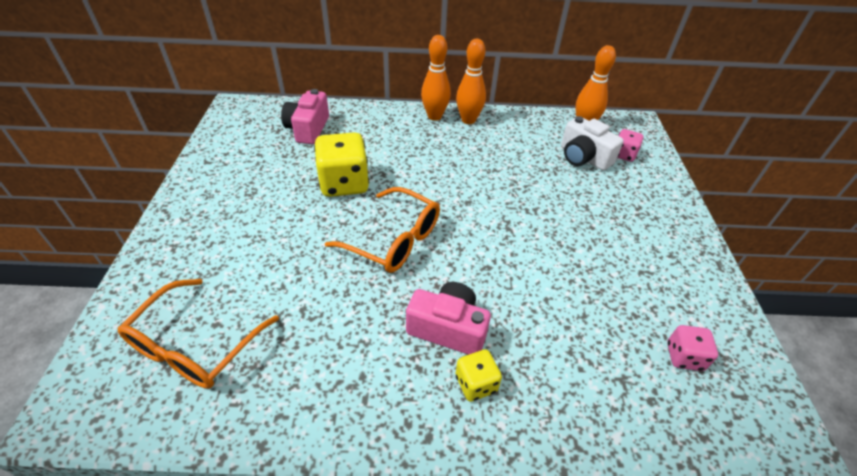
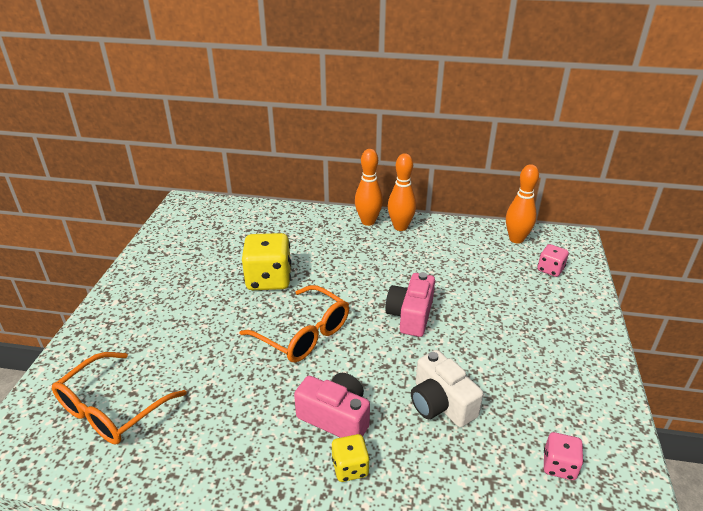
camera: 10 degrees right, 10 degrees down
(308, 129) = (246, 227): pink camera -> pink camera (410, 315)
(583, 157) = (508, 269): white camera -> white camera (440, 403)

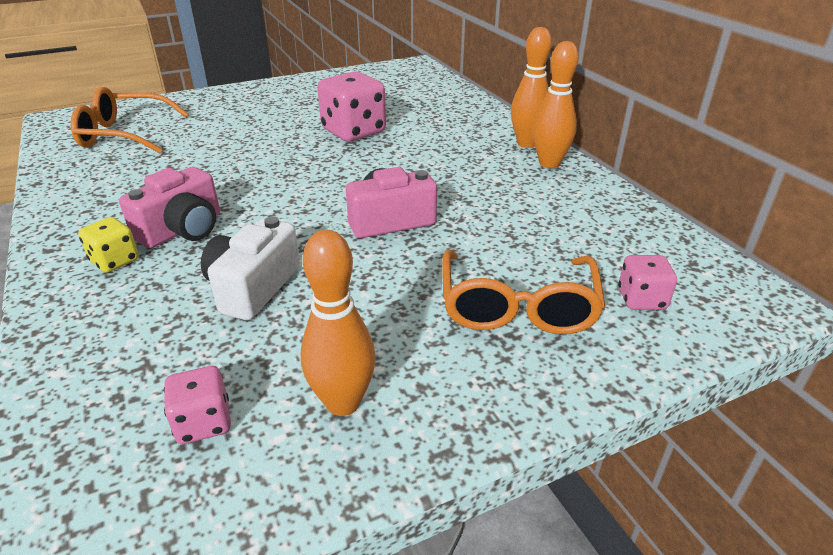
camera: 55 degrees right, 0 degrees up
(269, 279) = (353, 132): yellow dice -> pink dice
(304, 334) = (290, 174): orange glasses -> orange glasses (517, 307)
(335, 417) = (182, 230): pink camera -> pink camera turned 45 degrees clockwise
(516, 239) = (667, 249): orange bowling pin -> orange bowling pin (343, 402)

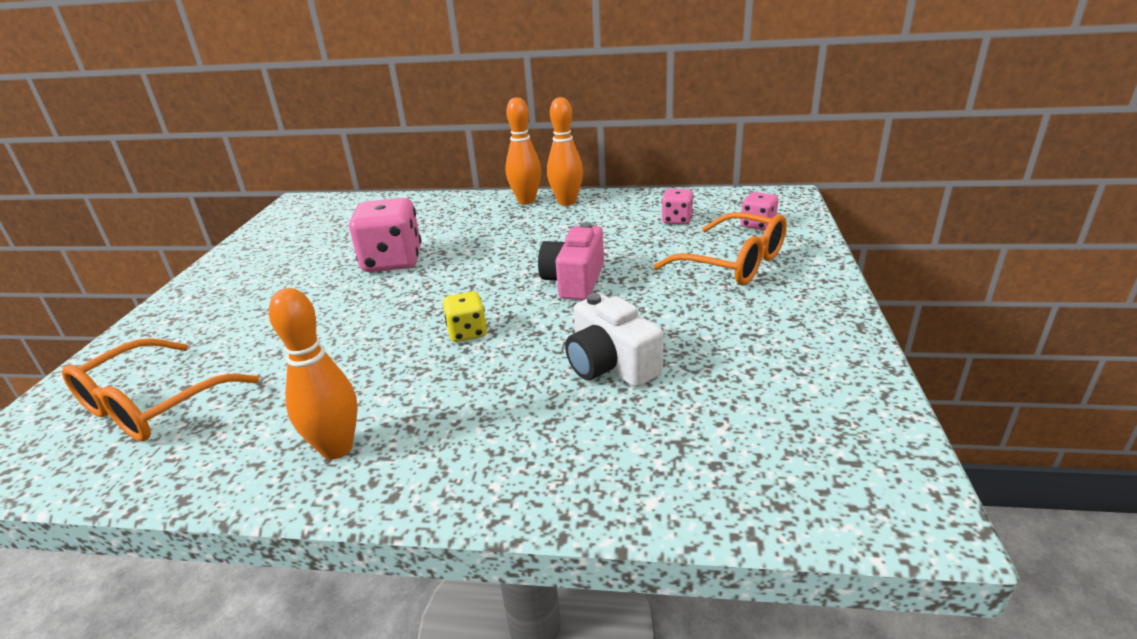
camera: 55 degrees left, 5 degrees down
(115, 261) = (477, 443): yellow dice -> yellow dice (467, 332)
(182, 230) = (463, 390): pink camera -> none
(203, 422) = (778, 419): pink dice -> pink dice (677, 220)
(343, 402) = (791, 351): orange bowling pin -> orange bowling pin (337, 448)

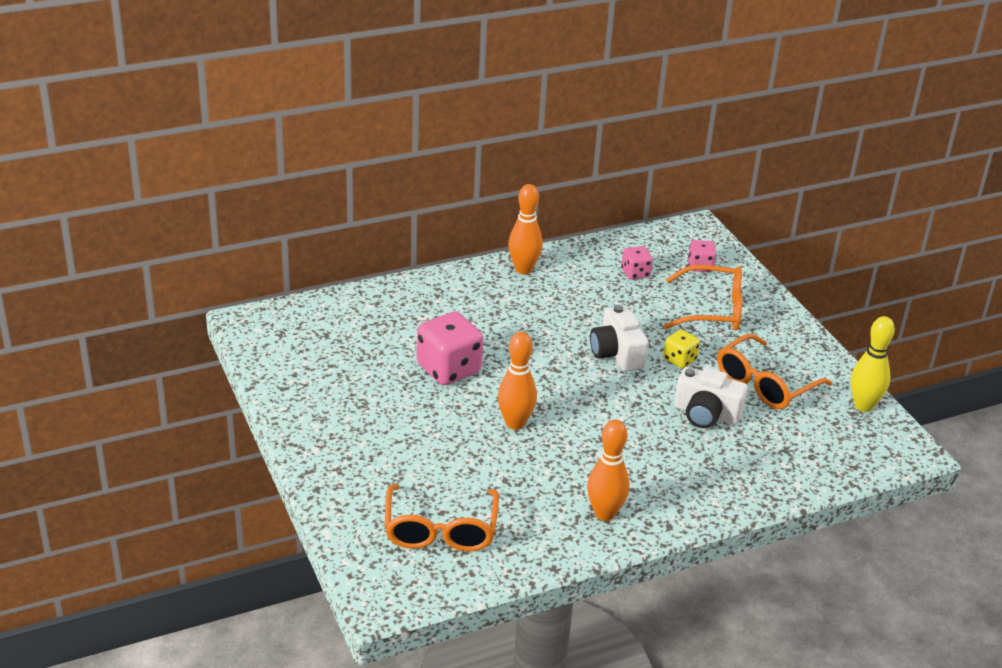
camera: 35 degrees left, 5 degrees up
(467, 332) = (589, 416): yellow dice -> yellow dice (679, 360)
(526, 200) = (484, 274): orange bowling pin -> orange bowling pin (515, 423)
(574, 281) = (617, 353): pink camera -> white camera
(728, 350) = (764, 384): none -> orange glasses
(868, 415) = (863, 405): none -> yellow bowling pin

